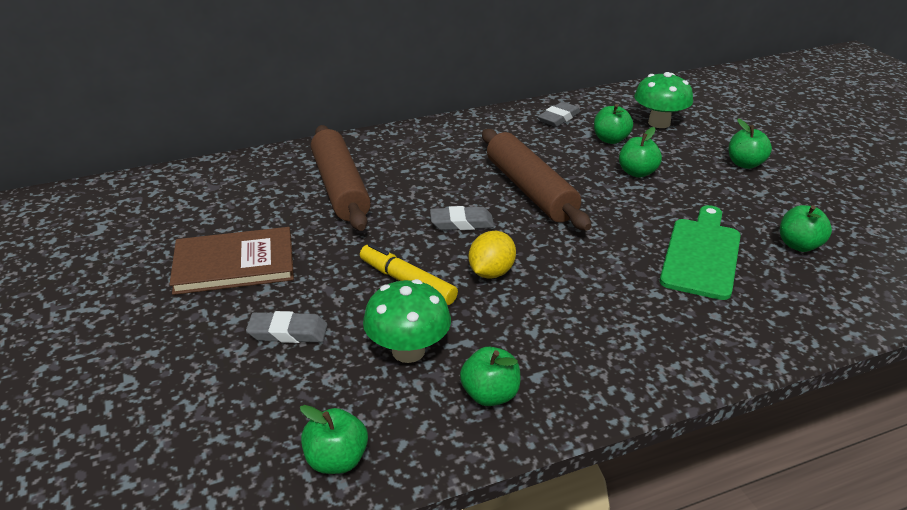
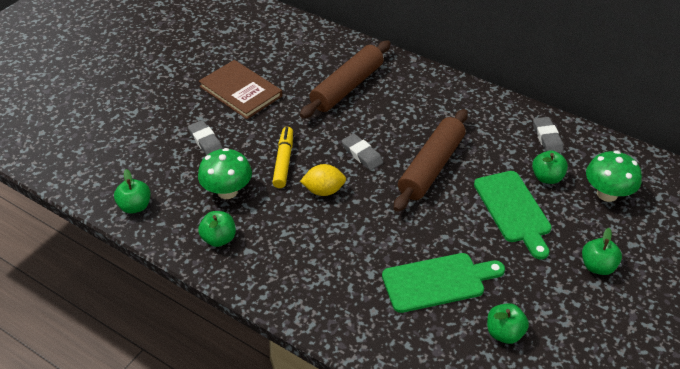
camera: 55 degrees right, 10 degrees up
(558, 118) = (547, 138): grey eraser -> grey eraser turned 75 degrees clockwise
(637, 172) = (513, 210): green apple -> green cutting board

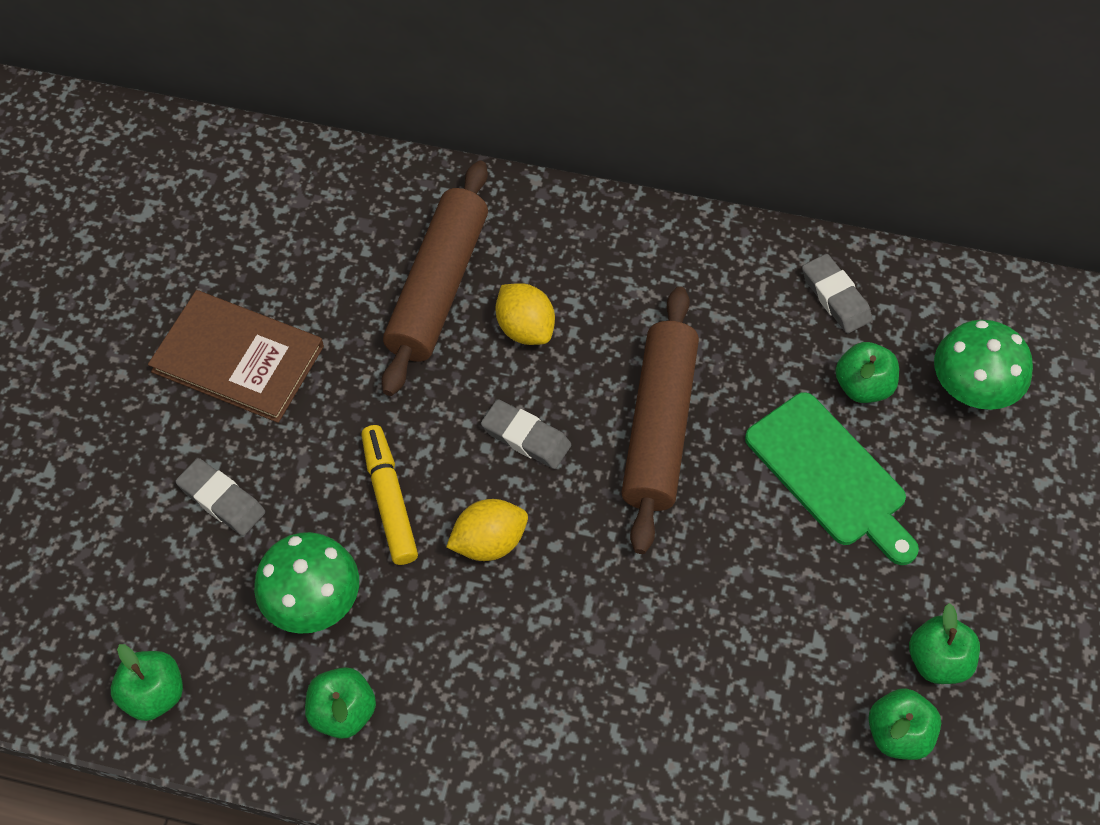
camera: 20 degrees left, 15 degrees up
(381, 112) = (525, 328): none -> yellow lemon
(438, 282) = (757, 669): green cutting board -> none
(597, 266) = (1001, 548): green apple -> green apple (938, 660)

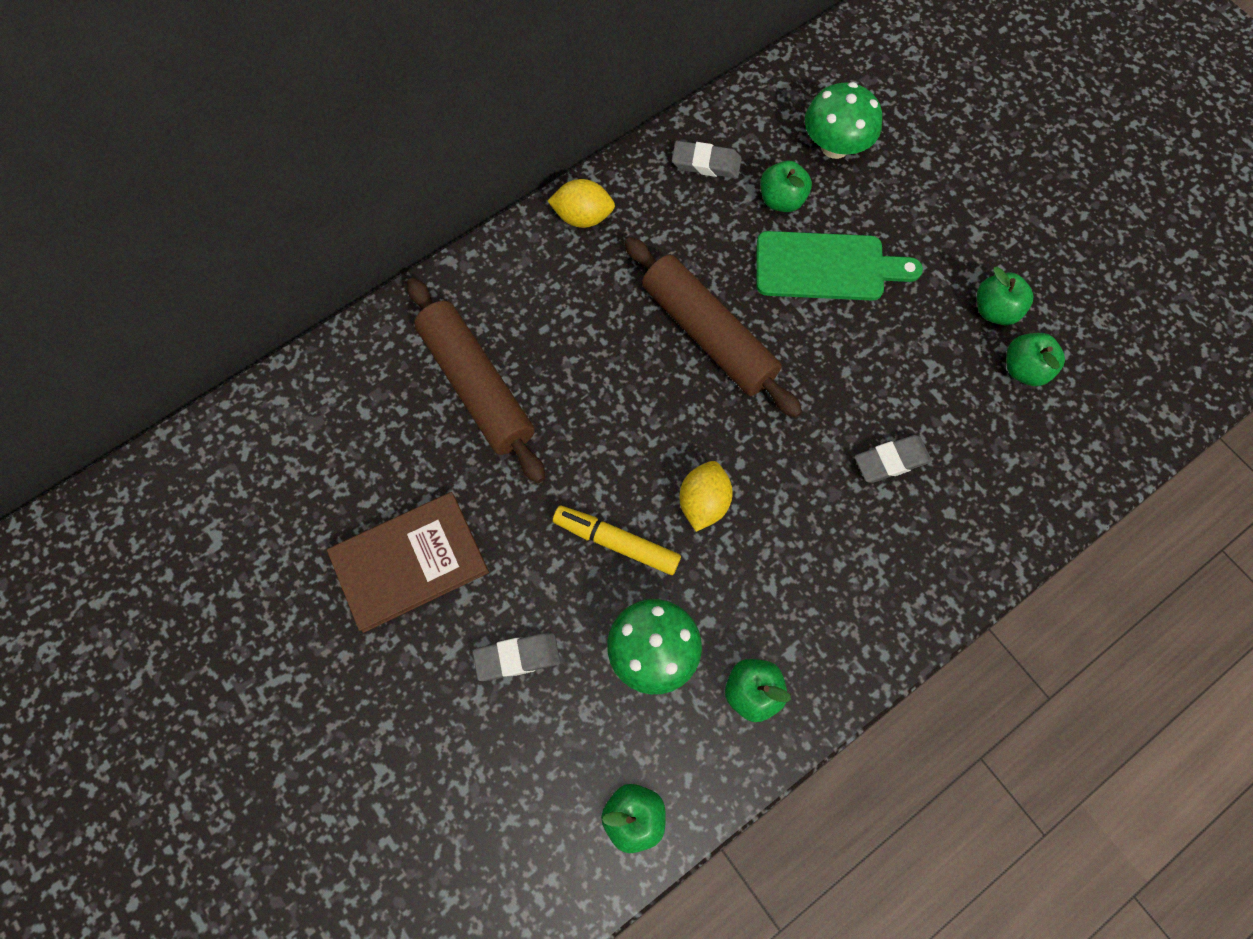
camera: 50 degrees left, 10 degrees up
(525, 328) = (561, 356): yellow lemon -> yellow lemon (583, 217)
(526, 437) = (645, 420): grey eraser -> grey eraser (891, 461)

